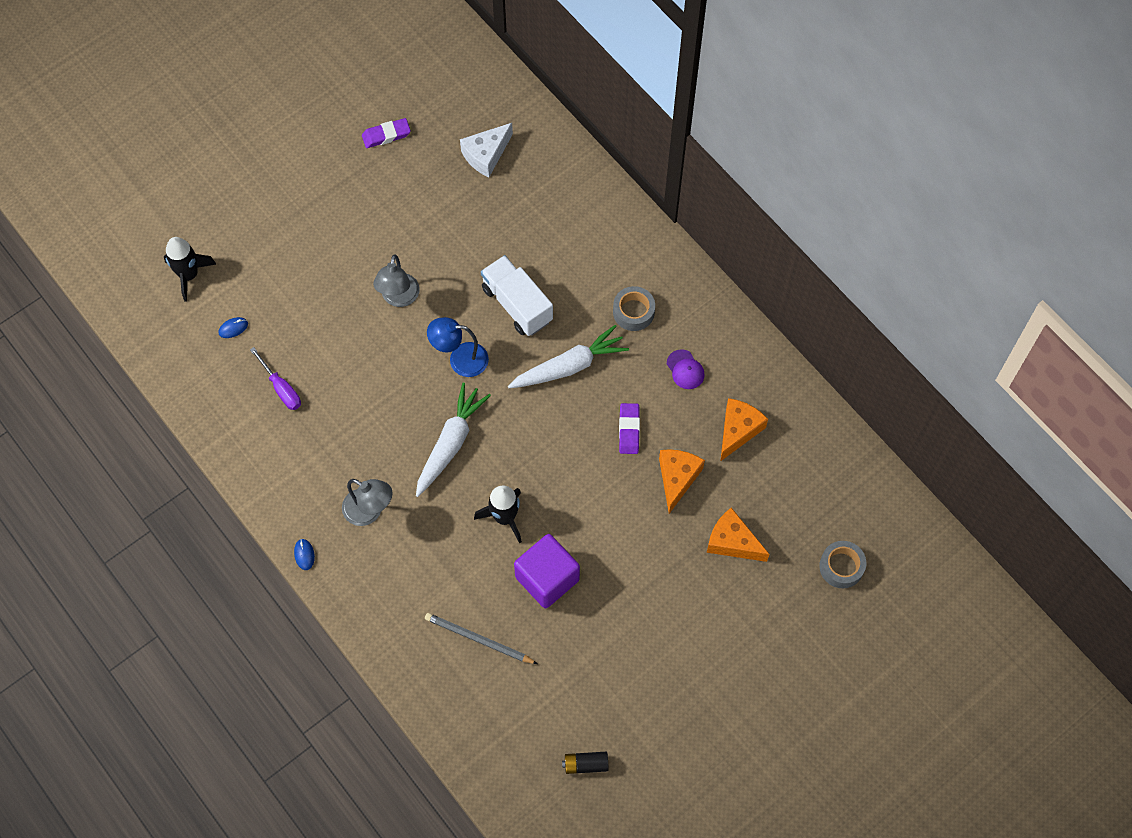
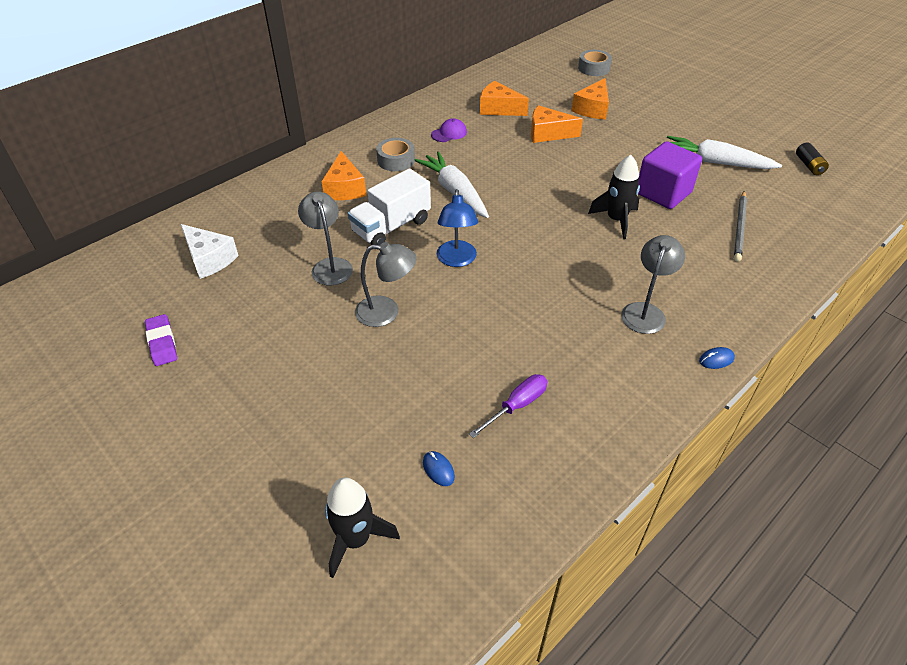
camera: 95 degrees left, 20 degrees down
(450, 443) = (551, 259): white carrot -> white carrot (715, 162)
(465, 252) = (330, 265): none -> grey lamp
(585, 262) = (344, 188): none -> orange cheese
(629, 430) = (511, 158): purple eraser -> none

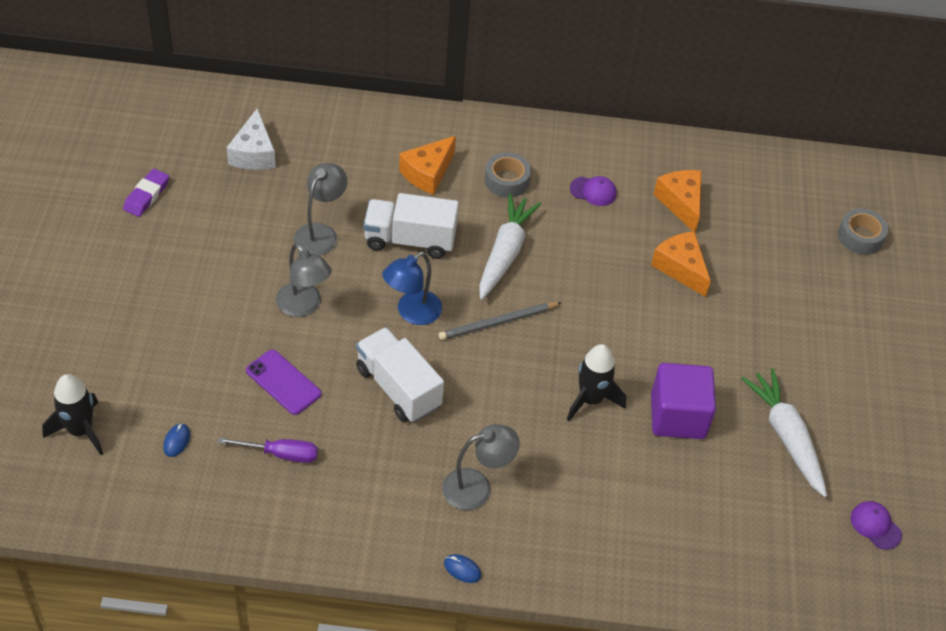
camera: 45 degrees right, 5 degrees up
(447, 364) = (283, 382): none -> purple phone
(517, 303) = (398, 388): none -> white truck
(592, 109) = (772, 279): orange cheese -> none
(739, 228) = (684, 507): grey pencil -> grey pencil (498, 323)
(809, 165) = (875, 526): black battery -> purple cap

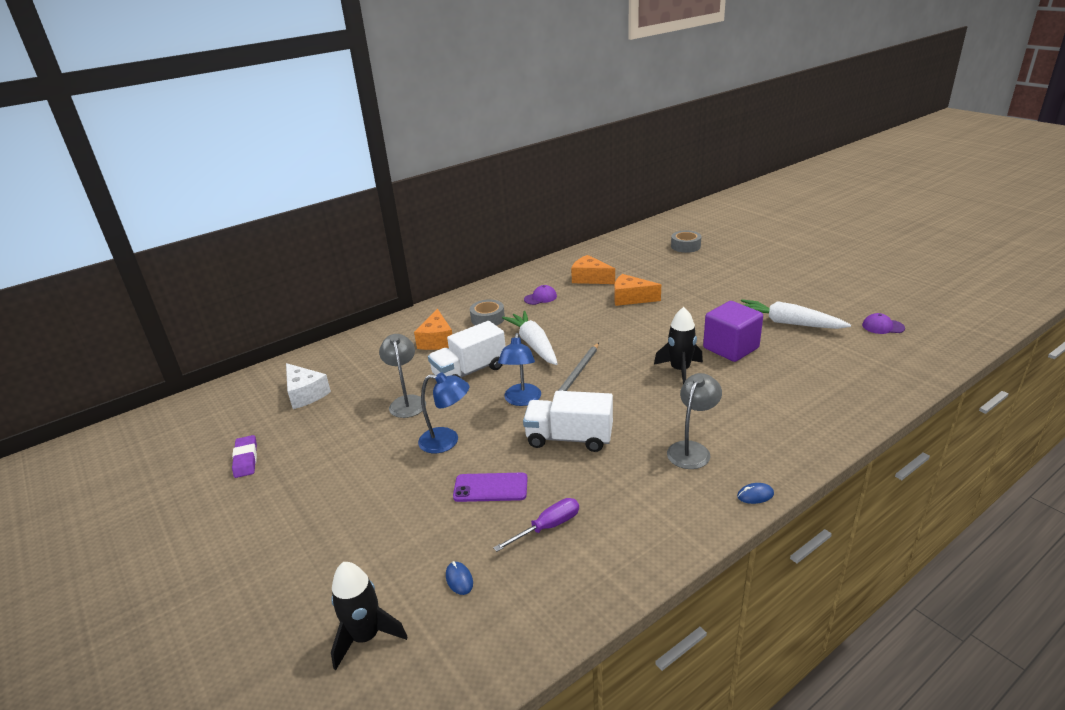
camera: 35 degrees left, 20 degrees down
(304, 306) = (447, 441): grey lamp -> blue lamp

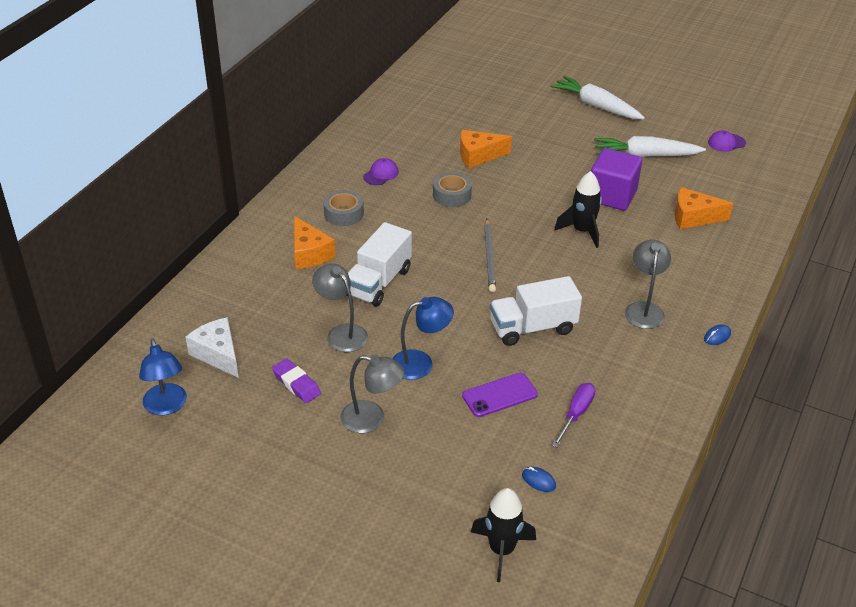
camera: 30 degrees left, 10 degrees up
(246, 459) = (226, 442): purple eraser -> purple eraser (296, 384)
(305, 394) = (218, 354): white cheese -> white cheese turned 150 degrees counterclockwise
(366, 475) = (372, 419): none -> grey lamp
(521, 400) = (458, 301): blue lamp -> blue lamp (167, 406)
(533, 344) = (420, 234): white carrot -> white carrot (596, 106)
(590, 278) = (416, 138): orange cheese -> orange cheese (693, 217)
(685, 246) = (488, 75): grey tape -> grey tape (452, 195)

